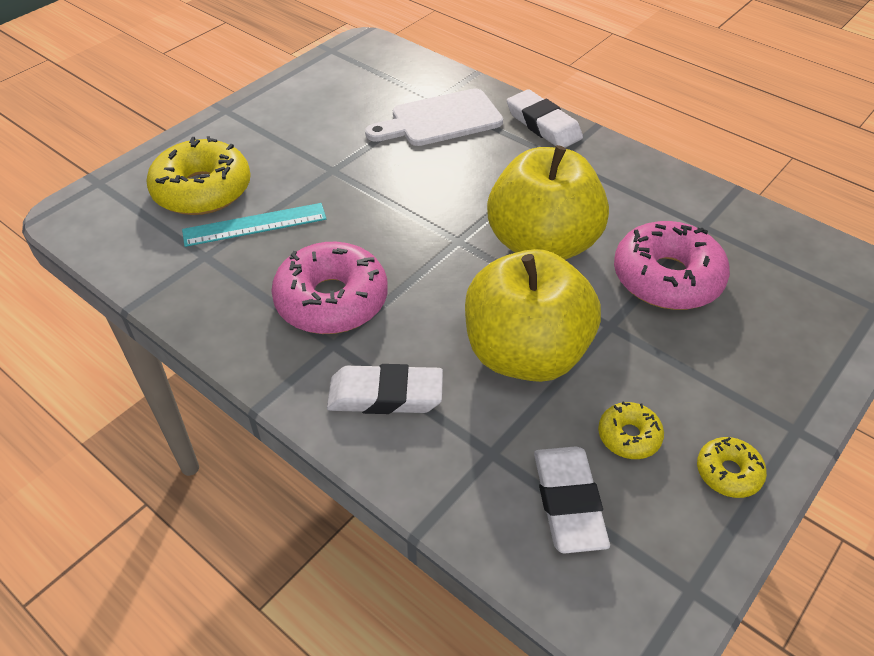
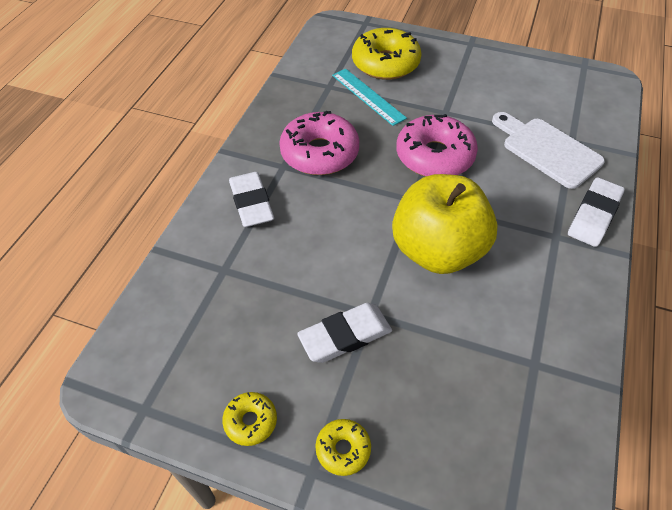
camera: 70 degrees right, 5 degrees up
(525, 354) = (317, 267): yellow apple -> none
(568, 502) = (196, 321): white eraser -> white eraser (345, 336)
(629, 436) = (264, 347): yellow donut -> yellow donut (343, 449)
(667, 278) = (446, 345): pink donut -> pink donut (434, 156)

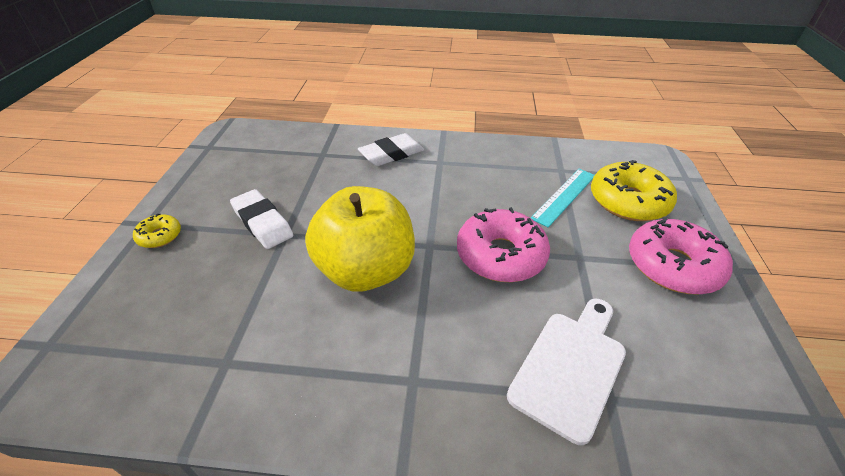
camera: 75 degrees right, 10 degrees down
(250, 421) = (192, 189): yellow donut -> none
(319, 153) = (465, 178): pink donut -> pink donut (673, 266)
(593, 215) = (464, 429): white eraser -> none

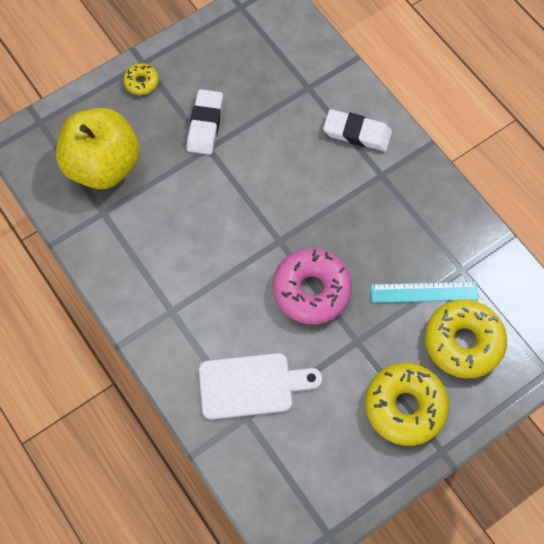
camera: 50 degrees right, 25 degrees up
(365, 270) = (223, 222): yellow apple -> yellow apple (103, 165)
(673, 266) = (405, 406): pink donut -> yellow donut

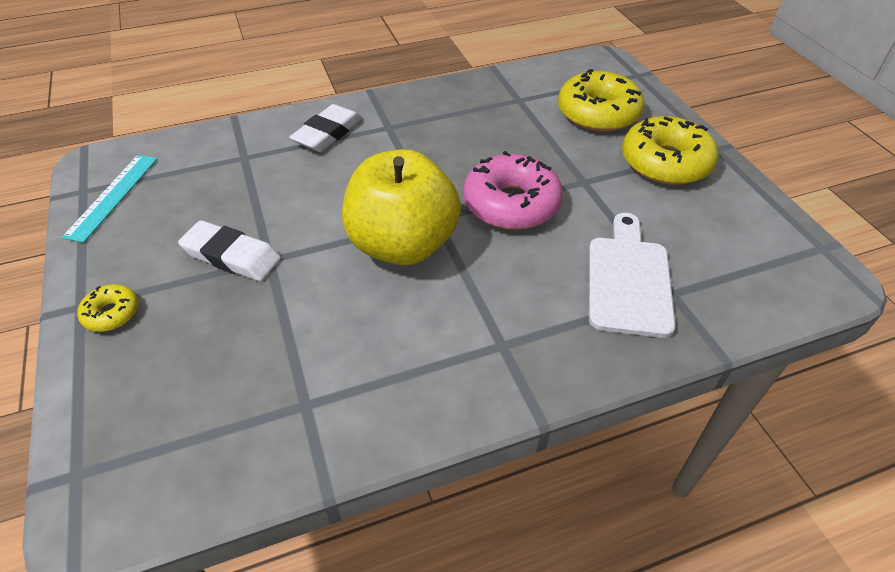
camera: 75 degrees left, 20 degrees down
(103, 165) = (222, 388): yellow apple -> yellow apple (403, 244)
(424, 292) = (537, 126): turquoise ruler -> turquoise ruler (113, 196)

